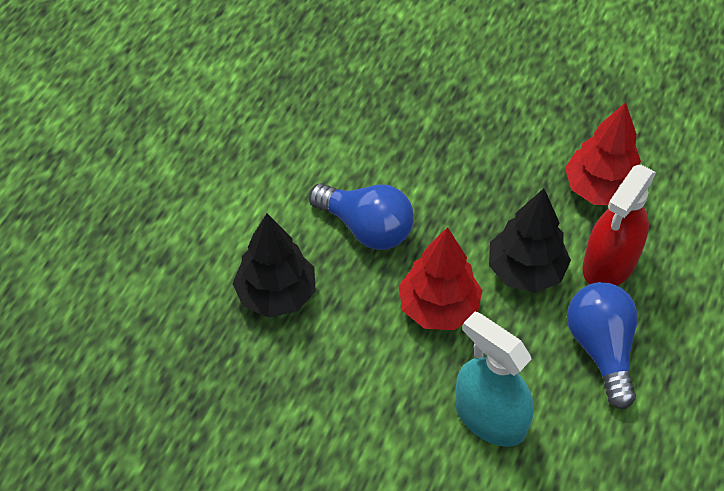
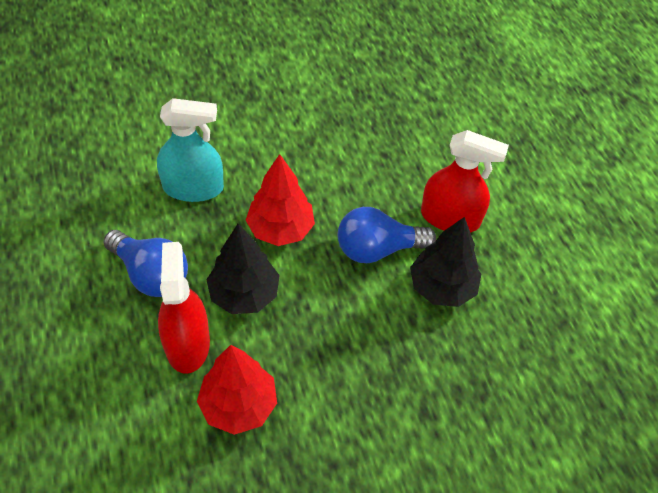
camera: 135 degrees right, 0 degrees up
(269, 209) = (450, 217): none -> red spray bottle
(276, 294) = (385, 171): black tree -> black tree (441, 287)

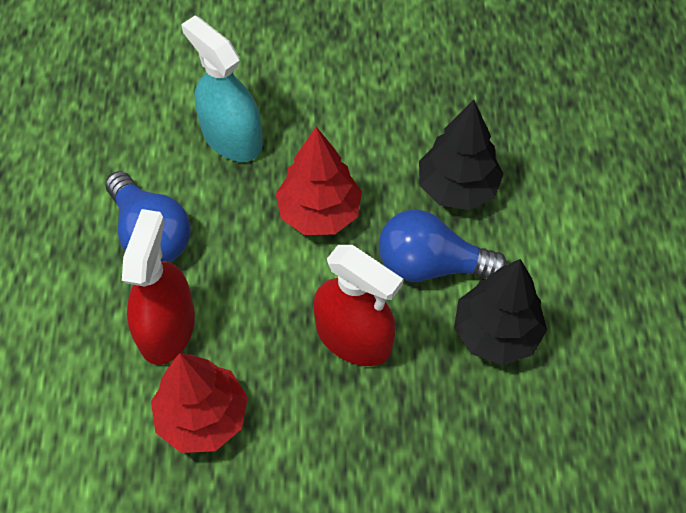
camera: 20 degrees right, 5 degrees up
(193, 187) = (231, 137): turquoise spray bottle -> turquoise spray bottle turned 150 degrees counterclockwise
(244, 294) = (251, 284): black tree -> black tree (457, 188)
(450, 217) = (537, 245): red spray bottle -> red spray bottle (353, 337)

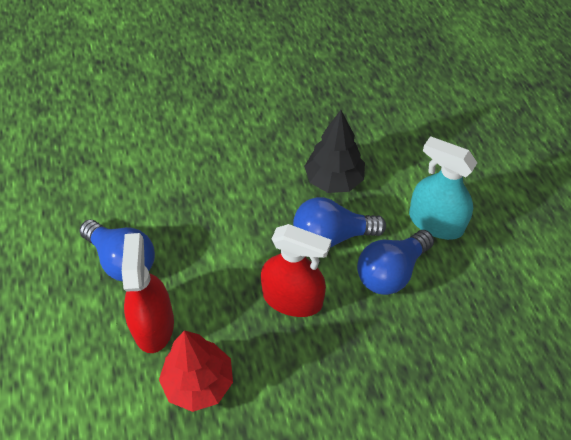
camera: 15 degrees left, 5 degrees down
(231, 137) = (163, 180): turquoise spray bottle -> turquoise spray bottle (435, 222)
(319, 213) = (242, 218): red tree -> none
(496, 333) = (391, 272): black tree -> blue light bulb

